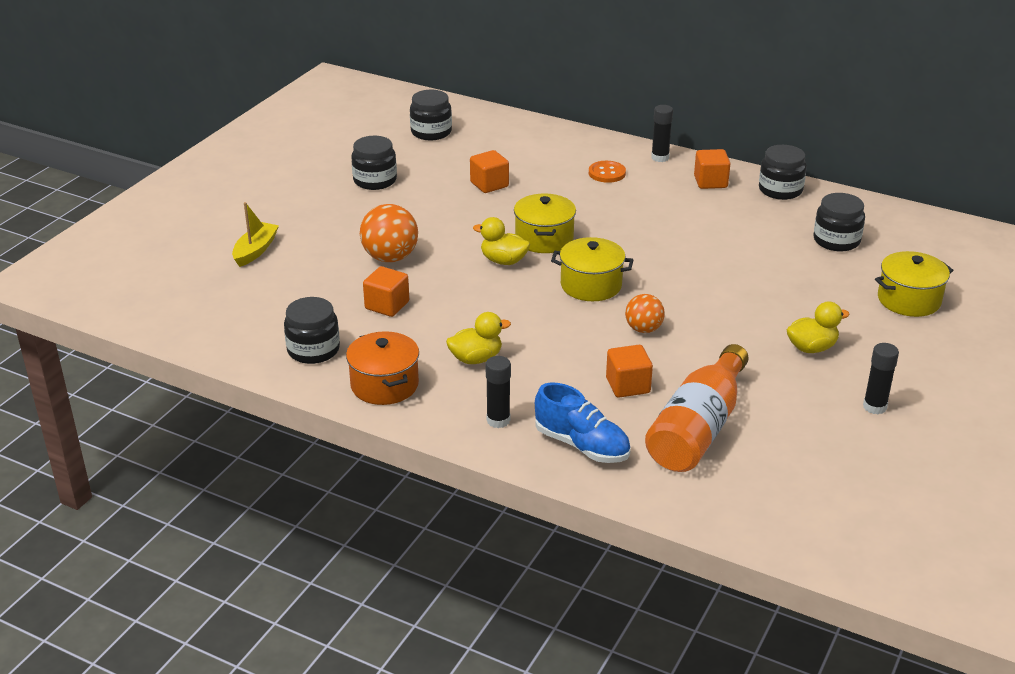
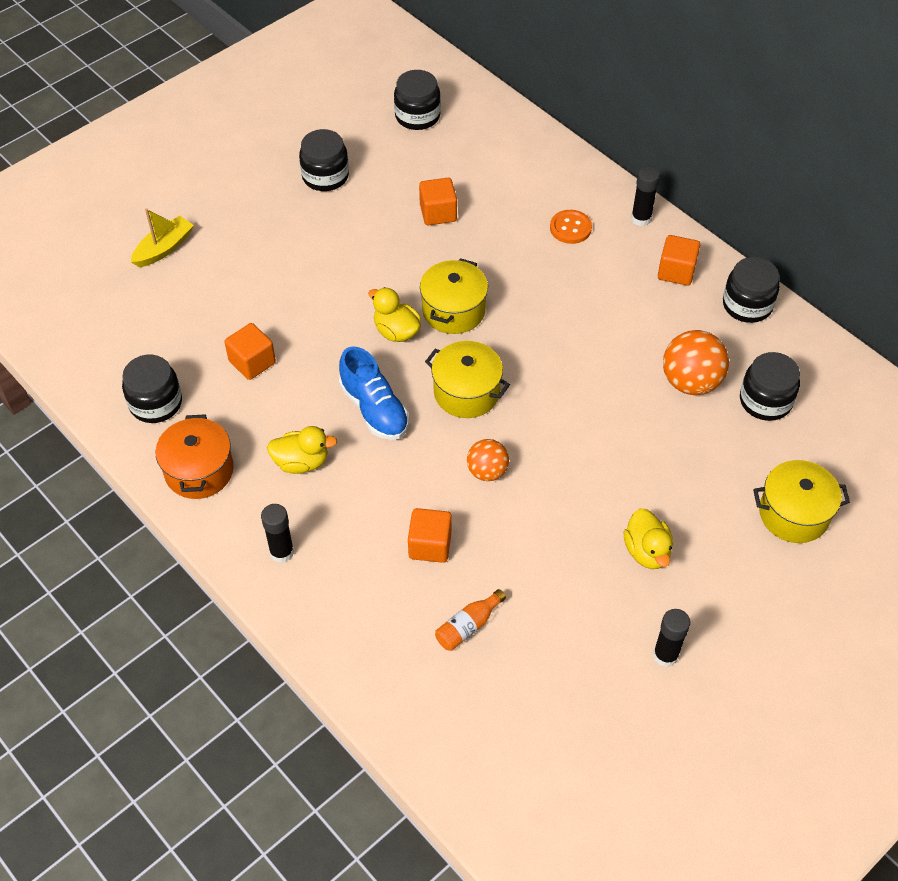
camera: 20 degrees right, 20 degrees up
(390, 257) = (287, 295): orange ball -> orange ball (690, 382)
(581, 445) = (344, 611): blue shoe -> blue shoe (374, 409)
(698, 429) = (468, 626): orange bottle -> orange bottle, size x0.43
(811, 348) = (647, 551): yellow duck -> yellow duck turned 75 degrees clockwise

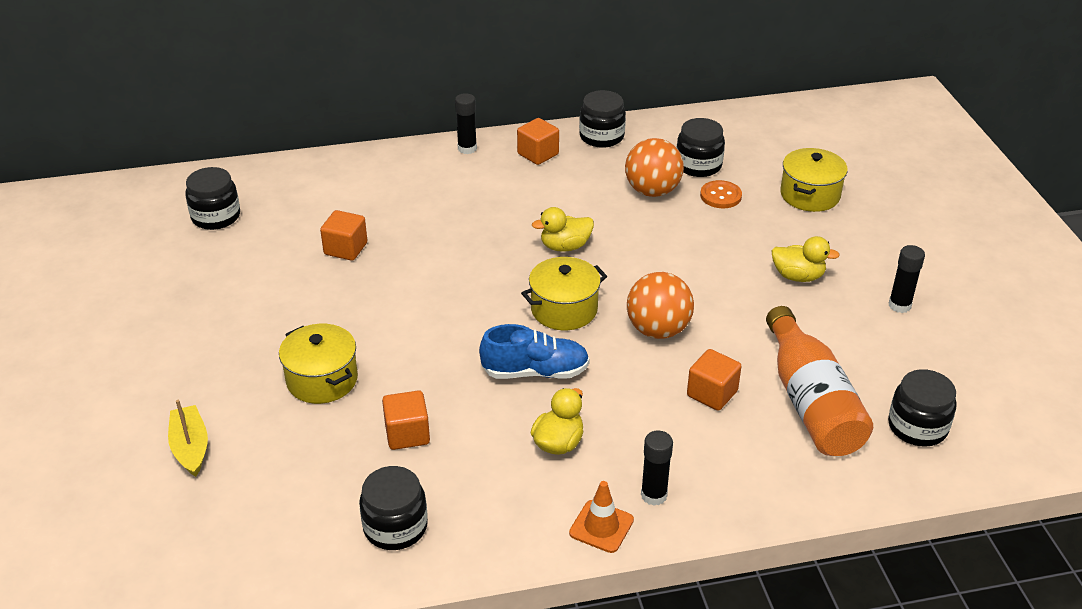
camera: 60 degrees left, 15 degrees down
(199, 471) = (511, 522): orange pot -> none
(227, 531) = (601, 526): none -> orange traffic cone
(325, 176) = (223, 299): black jar -> black jar (917, 427)
(396, 331) = (458, 325): yellow duck -> yellow duck (565, 246)
(453, 310) = (466, 282): yellow pot -> yellow pot (322, 380)
(468, 626) = (811, 402): orange bottle -> orange bottle, size x2.34
(487, 471) = (658, 330): orange ball -> orange ball, size x1.60
(570, 228) = (440, 186): orange button -> orange button (720, 196)

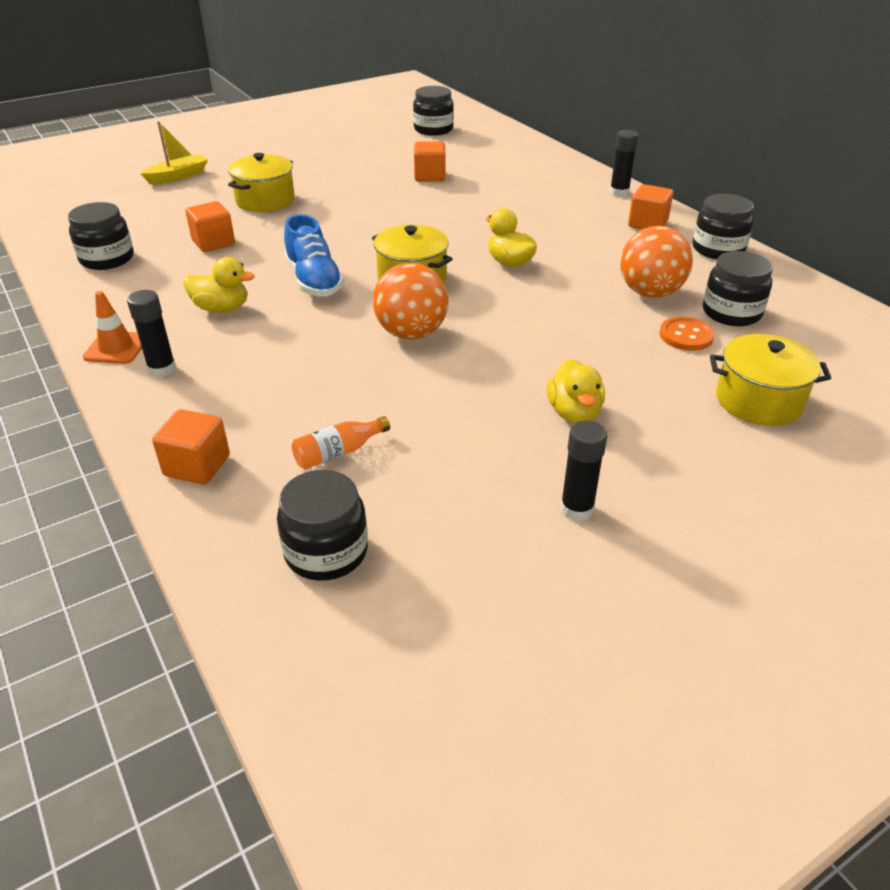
camera: 70 degrees right, 0 degrees up
(712, 393) = (325, 381): orange cube -> orange cube (197, 466)
(811, 402) = (338, 452): orange bottle -> orange bottle, size x0.43

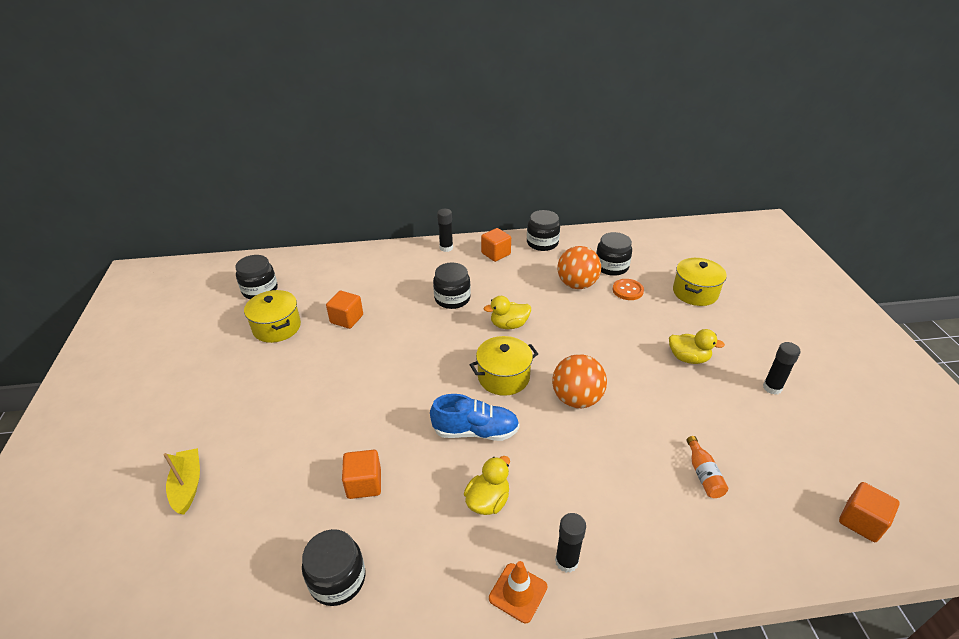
camera: 65 degrees left, 0 degrees up
(197, 466) = (702, 559): orange cube -> orange cube (861, 521)
(265, 200) = (306, 428): yellow pot -> yellow pot (277, 327)
(326, 551) = (798, 505): black jar -> black jar (452, 299)

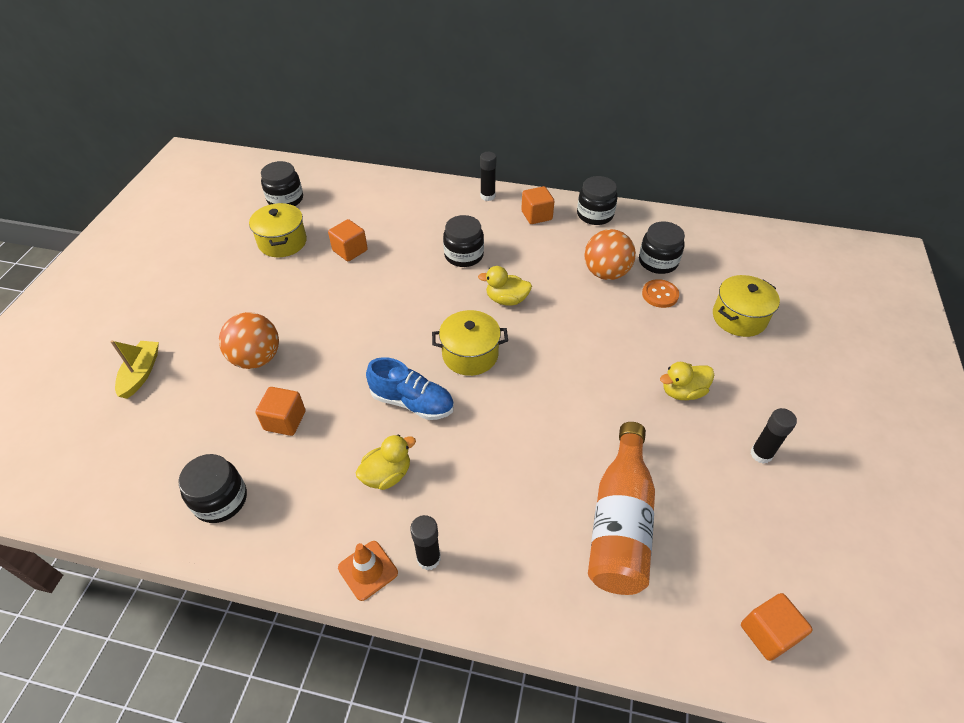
camera: 20 degrees right, 10 degrees up
(576, 399) = (532, 400): orange ball -> orange ball (256, 358)
(688, 358) = (682, 392): yellow duck -> yellow duck turned 120 degrees clockwise
(703, 474) = (620, 522): orange bottle -> orange bottle, size x2.34

